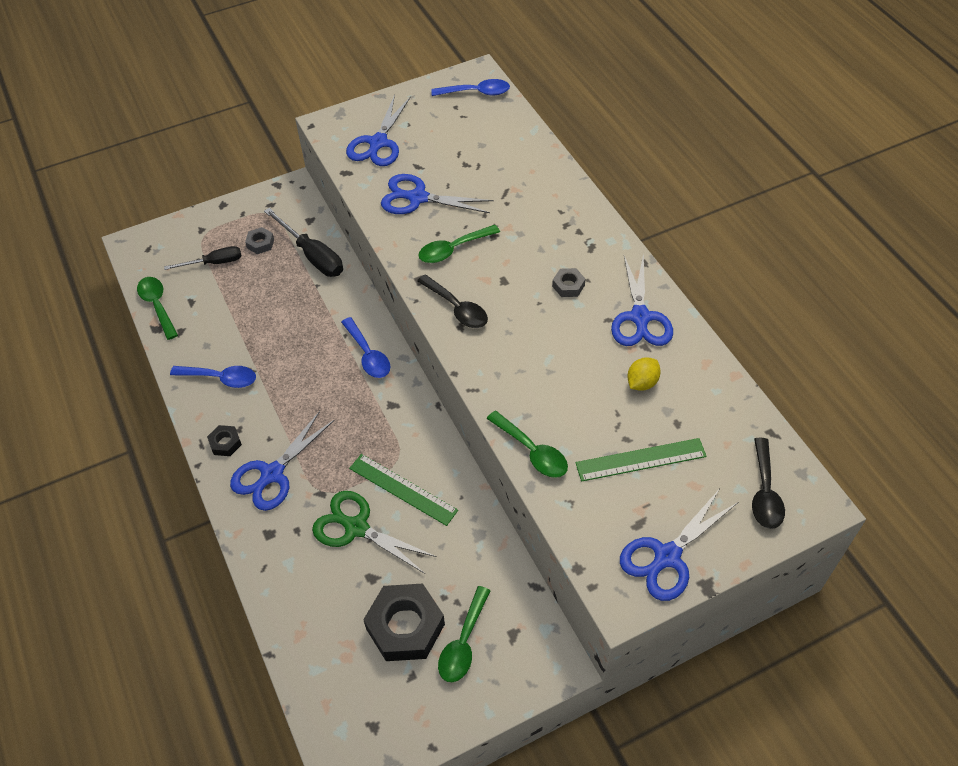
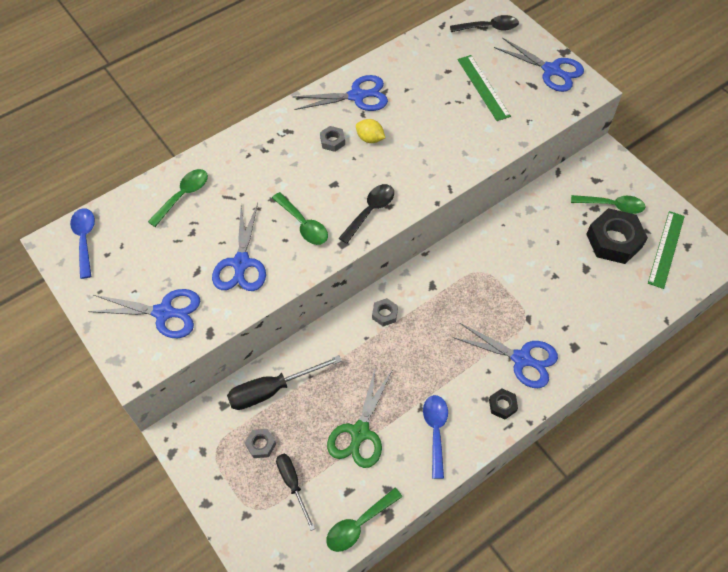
camera: 100 degrees left, 5 degrees up
(312, 255) = (272, 390): black screwdriver -> black screwdriver turned 150 degrees counterclockwise
(356, 527) = (549, 287): green scissors -> green scissors (359, 433)
(368, 355) = (385, 314): blue spoon -> grey nut
(402, 489) = (508, 263): green ruler -> green ruler (666, 249)
(532, 451) = (495, 145): green spoon -> green spoon (183, 195)
(642, 382) = (418, 91): yellow lemon -> yellow lemon (370, 139)

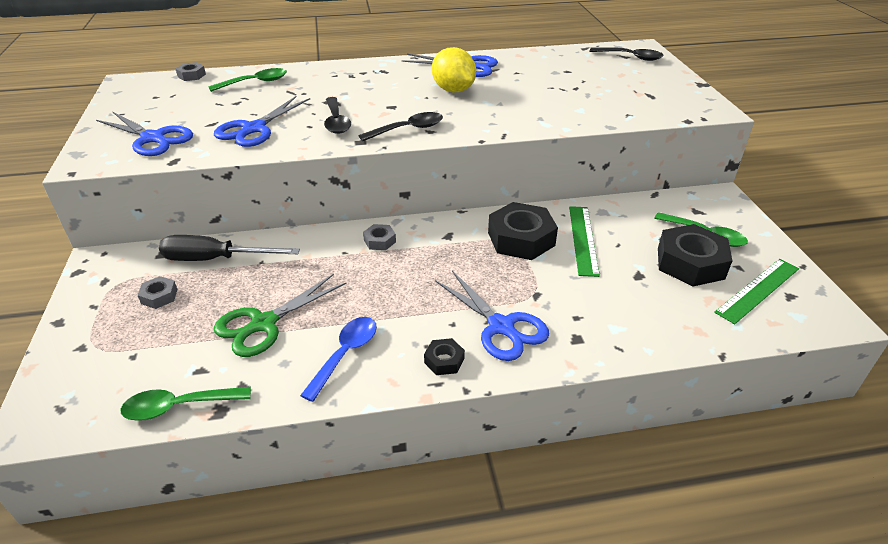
camera: 25 degrees right, 20 degrees down
(85, 239) = (150, 85): blue spoon -> none
(293, 484) = (152, 341): black screwdriver -> none
(303, 225) = (336, 122): green spoon -> black spoon
(332, 141) = (417, 84): grey nut -> grey nut (191, 75)
(370, 139) = (453, 90): yellow lemon -> yellow lemon, size x1.69
(483, 87) = (595, 86): green ruler -> green ruler (583, 239)
(487, 266) = (521, 239): none -> black nut
(551, 70) = (679, 91): blue scissors -> none

